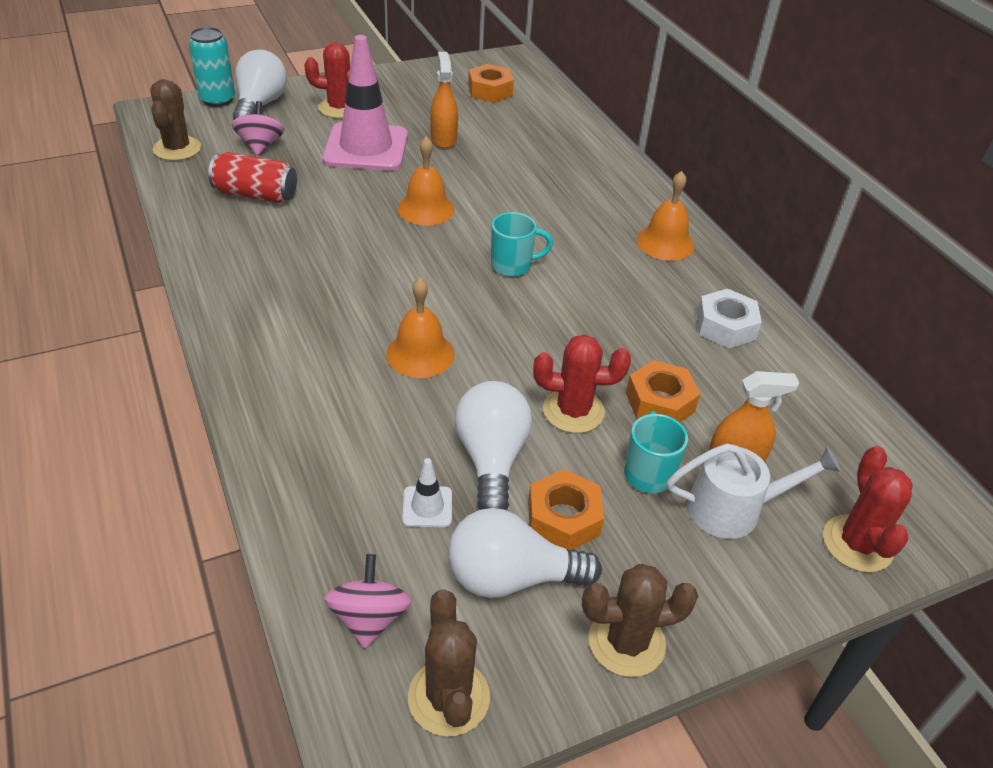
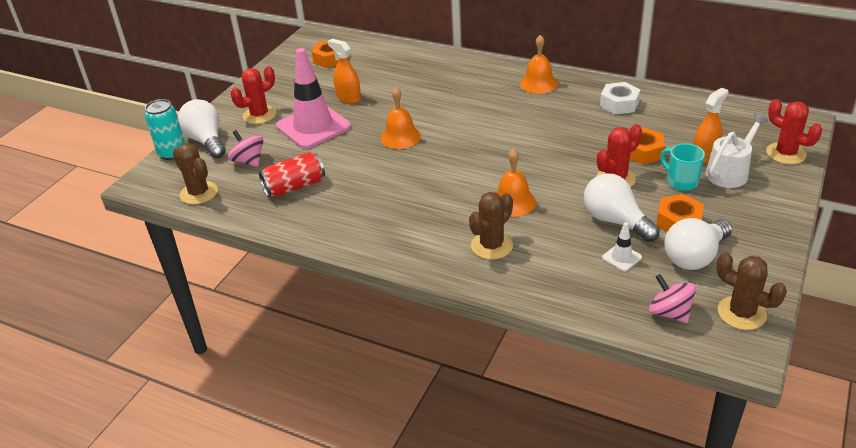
camera: 35 degrees left, 5 degrees down
(513, 265) = (488, 136): turquoise mug -> none
(626, 642) = (767, 245): brown cactus -> brown cactus (491, 246)

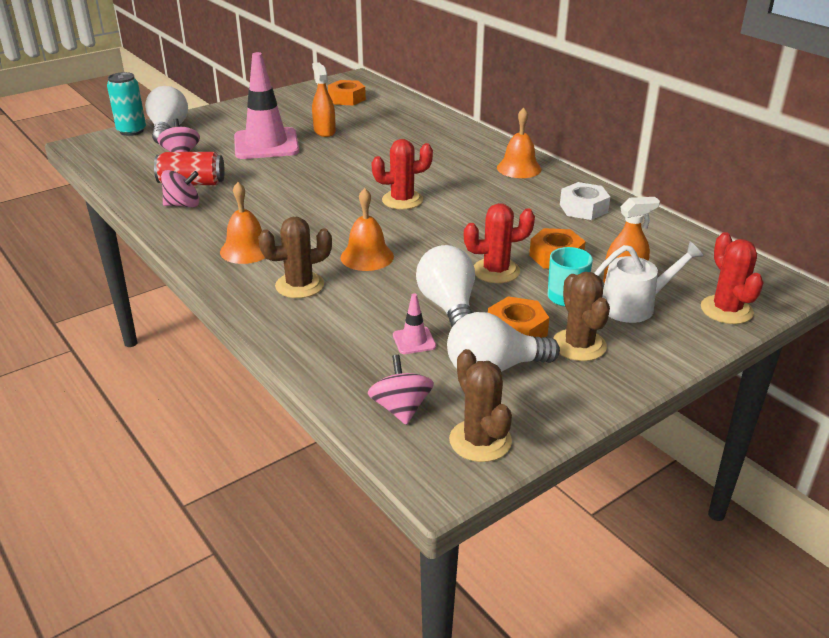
camera: 25 degrees right, 5 degrees down
(199, 193) = (113, 164): brown cactus -> brown cactus (579, 345)
(259, 115) = (234, 123): red cactus -> red cactus (402, 200)
(312, 210) = (183, 205): none -> pink spinning top
(400, 137) = (330, 173): orange bell -> orange bell (246, 250)
(621, 257) = (414, 341): white traffic cone -> pink traffic cone

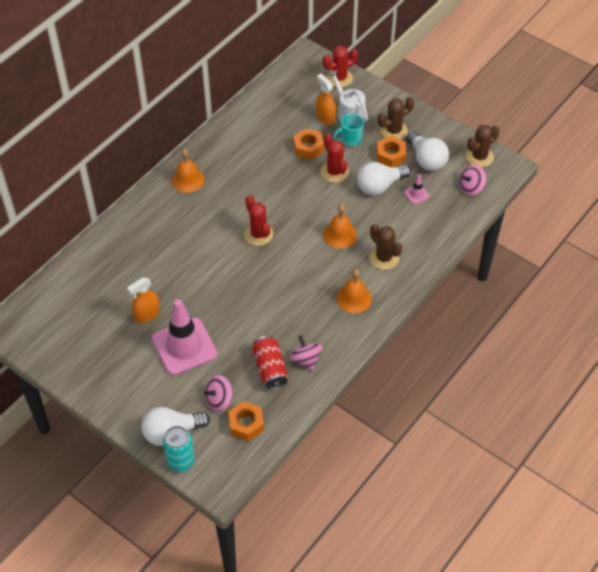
camera: 105 degrees left, 20 degrees up
(347, 99) = (66, 320): orange nut -> orange nut (246, 424)
(583, 208) = (241, 140): white nut -> none

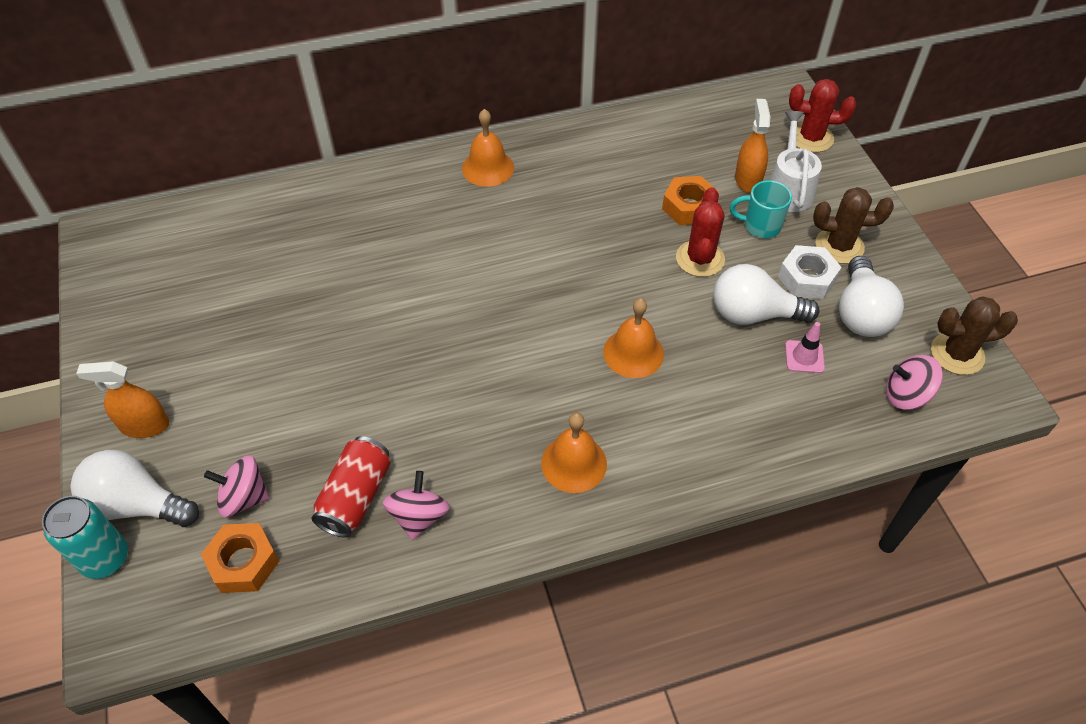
camera: 35 degrees right, 0 degrees up
(147, 314) = (271, 313): orange spray bottle -> orange spray bottle (144, 425)
(184, 346) = (274, 387): pink traffic cone -> none
(258, 234) = (516, 288): red cactus -> none
(384, 258) = (673, 427): brown cactus -> none
(391, 155) = (807, 278): orange nut -> white nut

